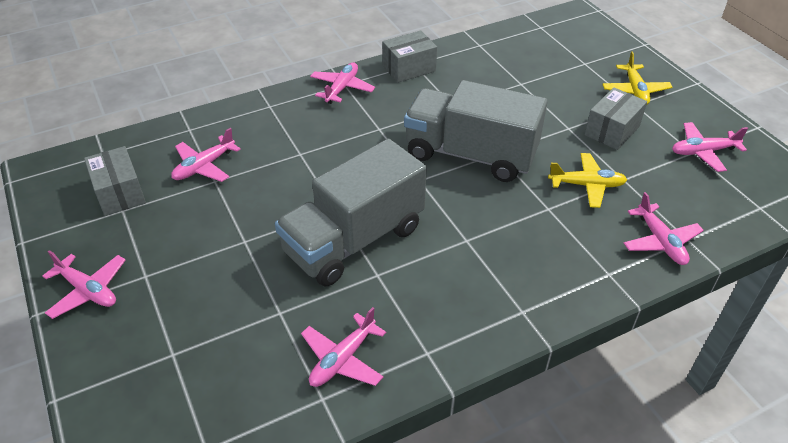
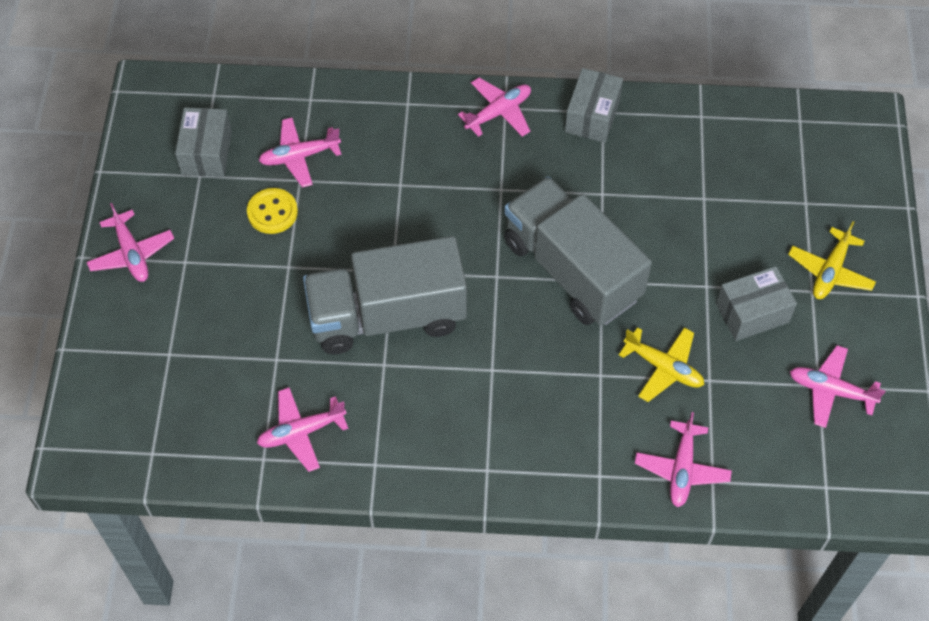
camera: 30 degrees right, 15 degrees up
(205, 210) = (272, 212): none -> yellow button
(409, 68) = (592, 116): grey box -> grey box turned 75 degrees counterclockwise

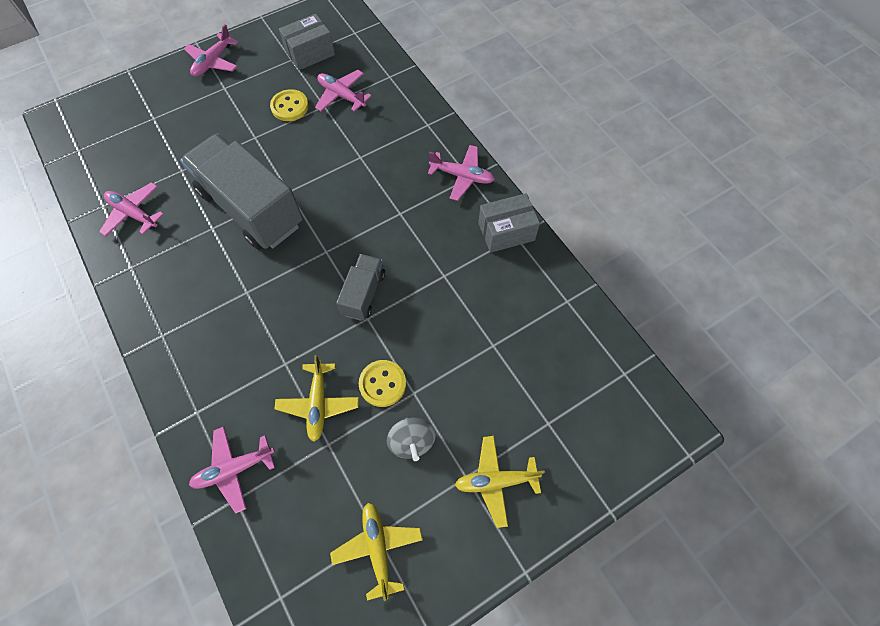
camera: 55 degrees right, 5 degrees up
(572, 270) = (363, 294): grey truck -> grey truck, size x0.49
(680, 305) = (382, 384): none -> yellow button
(752, 313) = (412, 441): grey box -> grey spinning top
(830, 390) = (378, 548): pink plane -> yellow plane

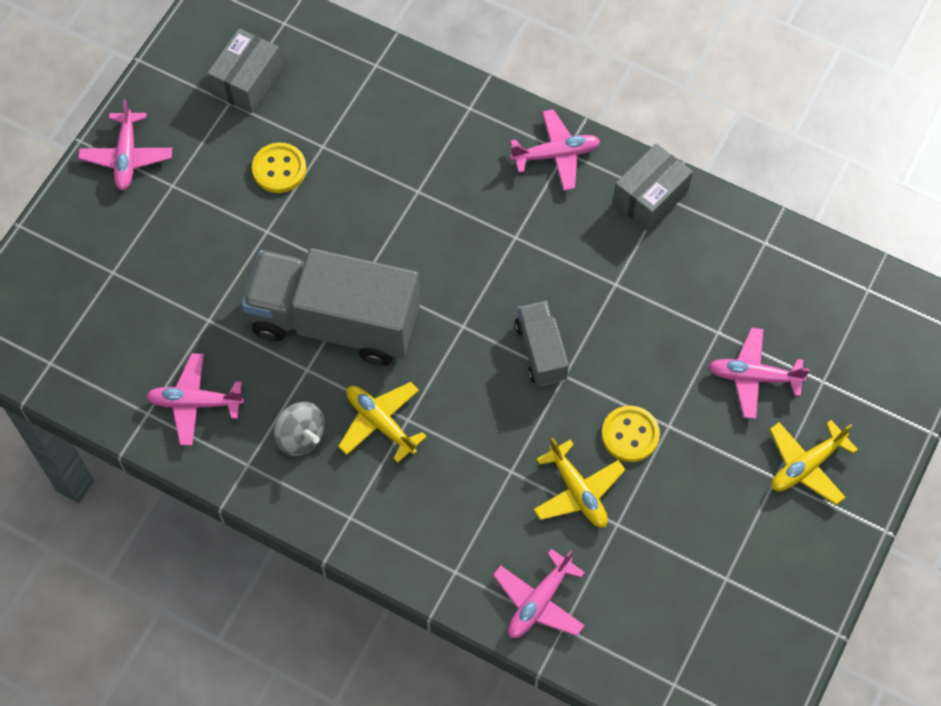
camera: 30 degrees left, 0 degrees up
(341, 96) = (334, 121): pink plane -> pink plane (754, 377)
(378, 548) = (735, 589): yellow plane -> yellow plane (380, 423)
(412, 441) = (699, 474): grey spinning top -> grey spinning top (301, 437)

